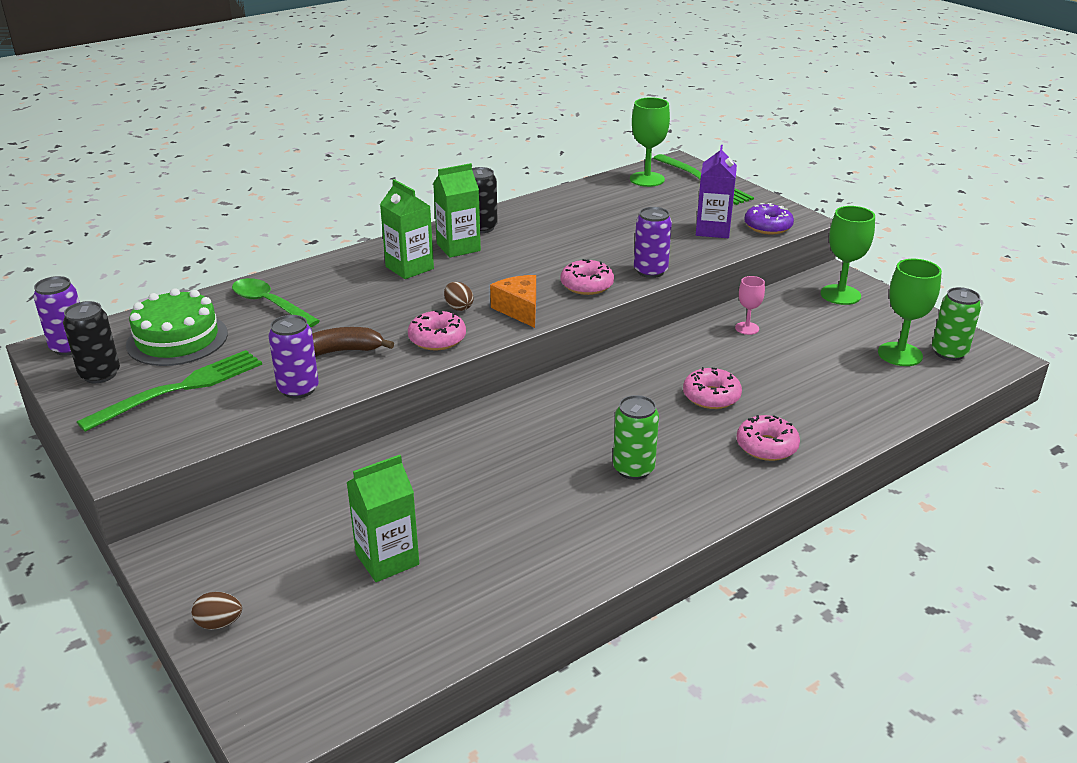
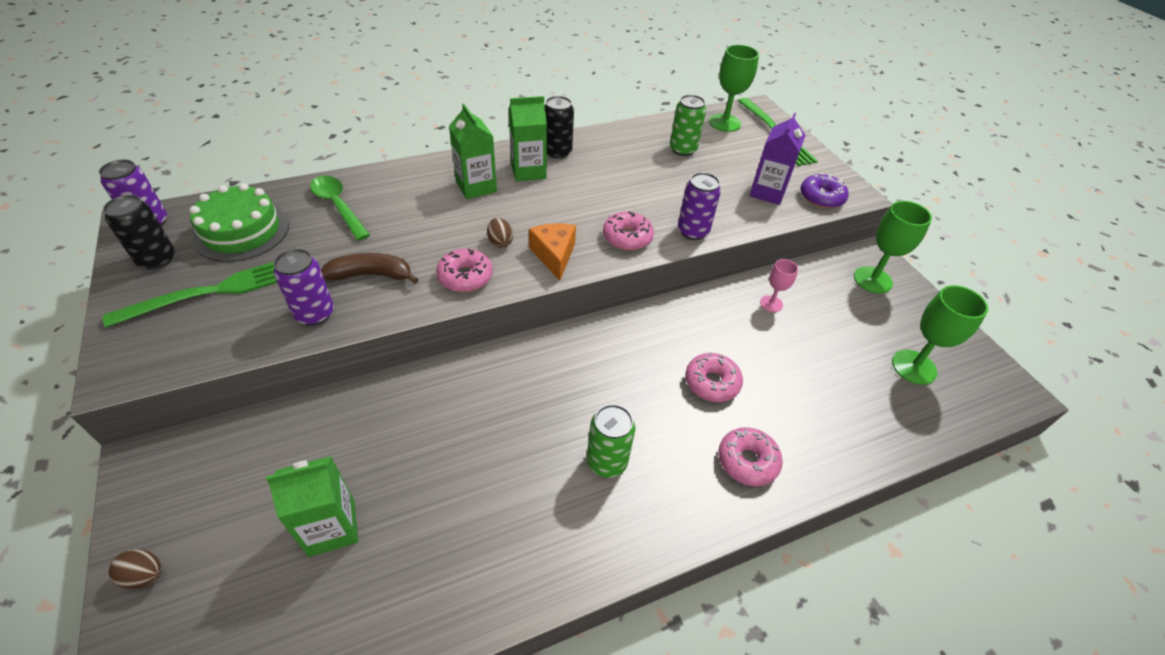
camera: 10 degrees right, 15 degrees up
(949, 353) = (965, 375): green can -> green can (683, 149)

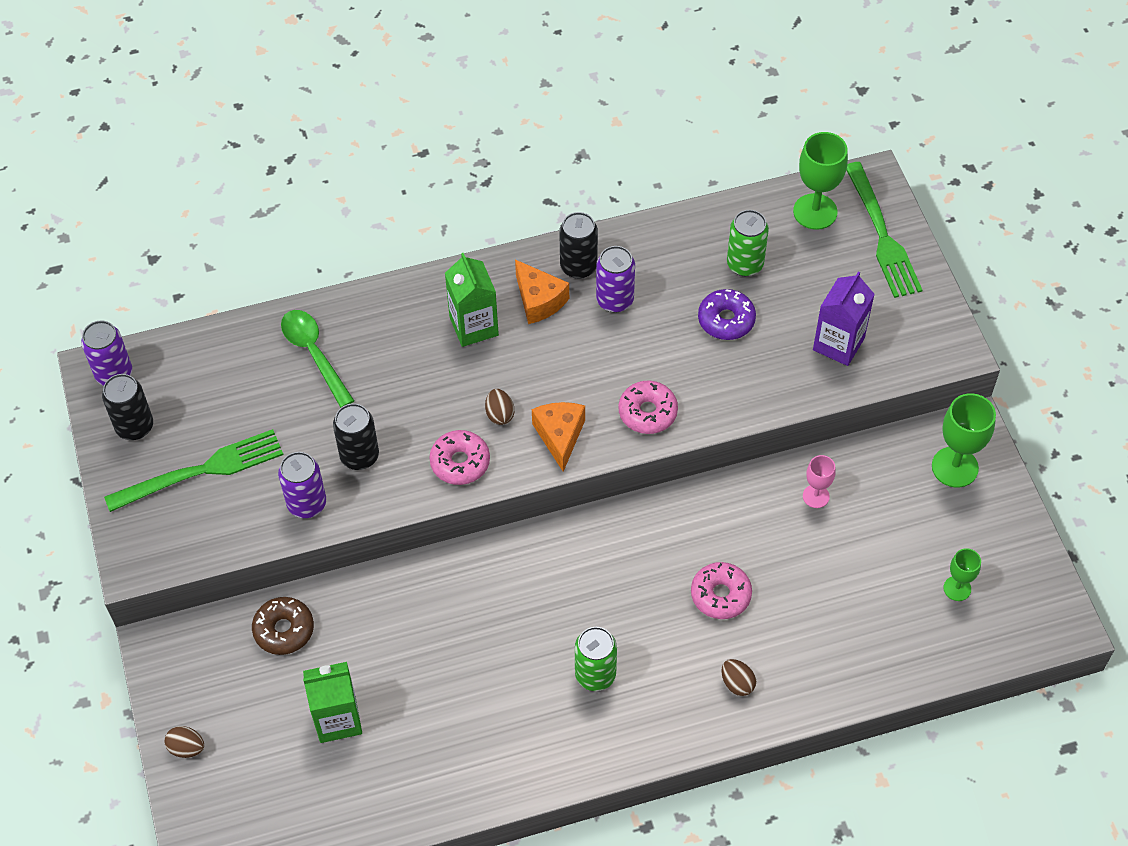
camera: 10 degrees right, 10 degrees up
(242, 231) = (214, 389): green cake -> none
(285, 437) = (284, 630): none -> brown donut
(371, 275) = (359, 456): brown banana -> black can
(528, 171) = (539, 300): green carton -> orange cheese
(693, 231) = (728, 405): purple can -> purple can (615, 300)
(747, 461) = (737, 683): pink donut -> brown egg
(821, 197) = (906, 355): purple donut -> purple donut (726, 320)
(914, 367) = (957, 588): green goblet -> green goblet, size x0.57

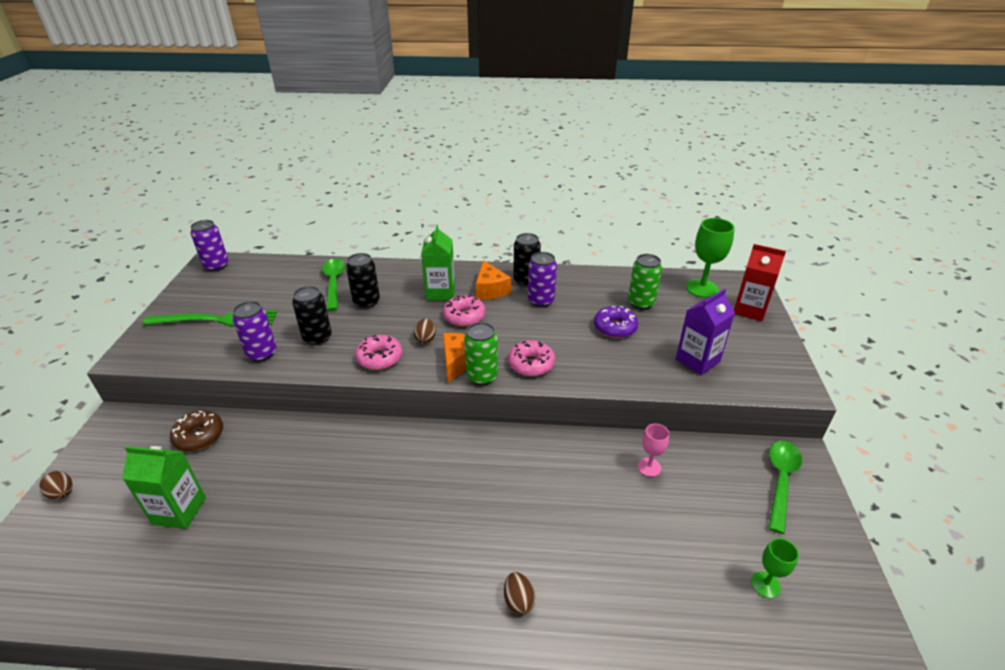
camera: 20 degrees right, 20 degrees down
(135, 427) = (202, 290): black can -> black can (366, 302)
(595, 675) = (398, 547): green can -> green can (482, 376)
(720, 595) = (537, 517): pink donut -> pink donut (464, 316)
(882, 236) = (749, 310): green fork -> red carton
(955, 467) = (780, 481): green goblet -> green spoon

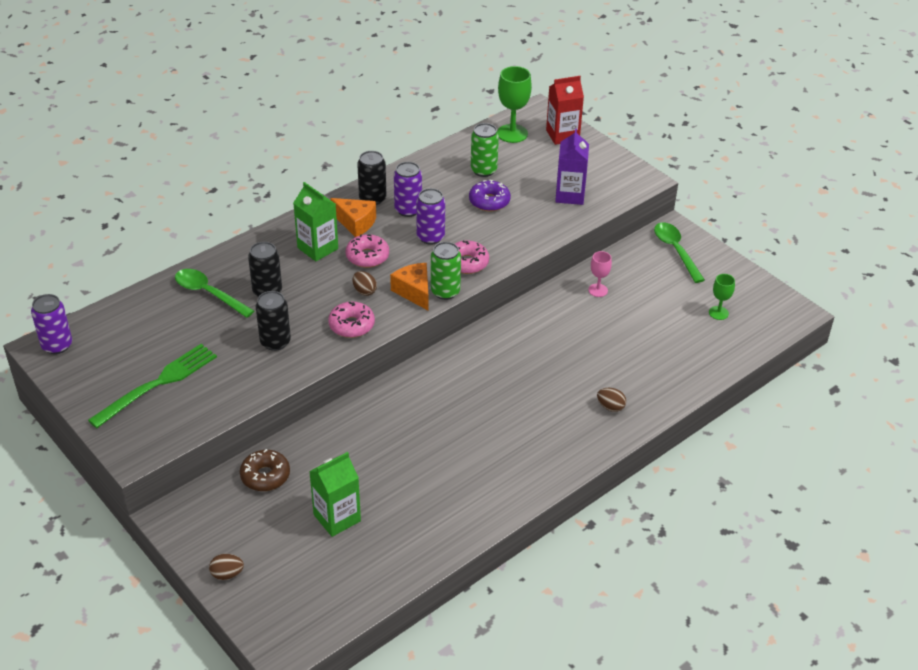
camera: 45 degrees left, 5 degrees up
(262, 353) = (251, 380): purple can -> purple can (430, 237)

